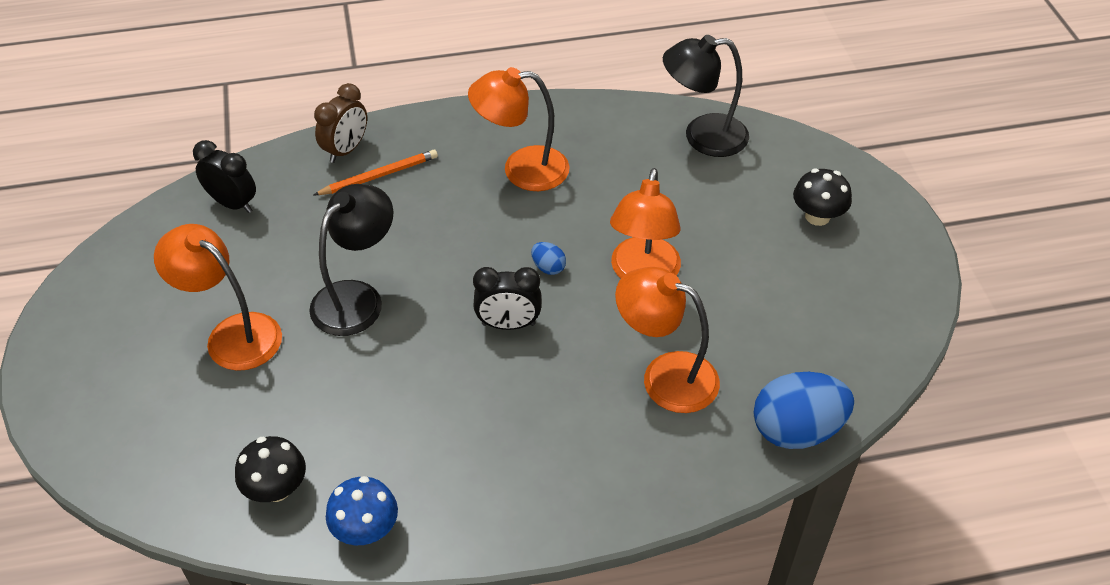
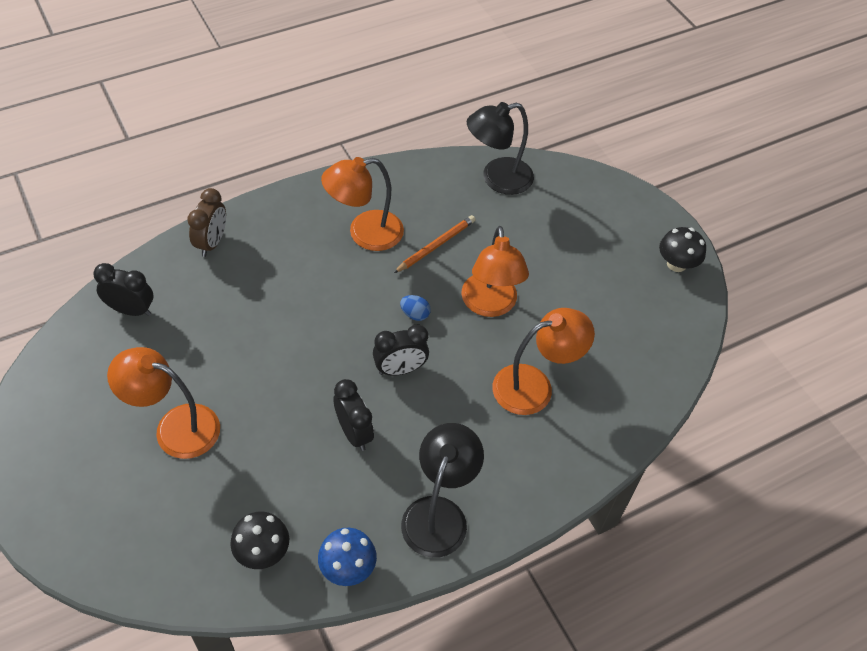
camera: 20 degrees left, 5 degrees up
(357, 298) = (269, 372): black lamp -> black lamp (439, 513)
(379, 175) = (248, 261): orange pencil -> orange pencil (435, 245)
(429, 383) = (354, 433): none -> black clock
(665, 376) = (534, 386): orange lamp -> orange lamp turned 150 degrees clockwise
(796, 430) = (643, 408): blue egg -> none
(817, 216) = (604, 230): black mushroom -> black mushroom (676, 264)

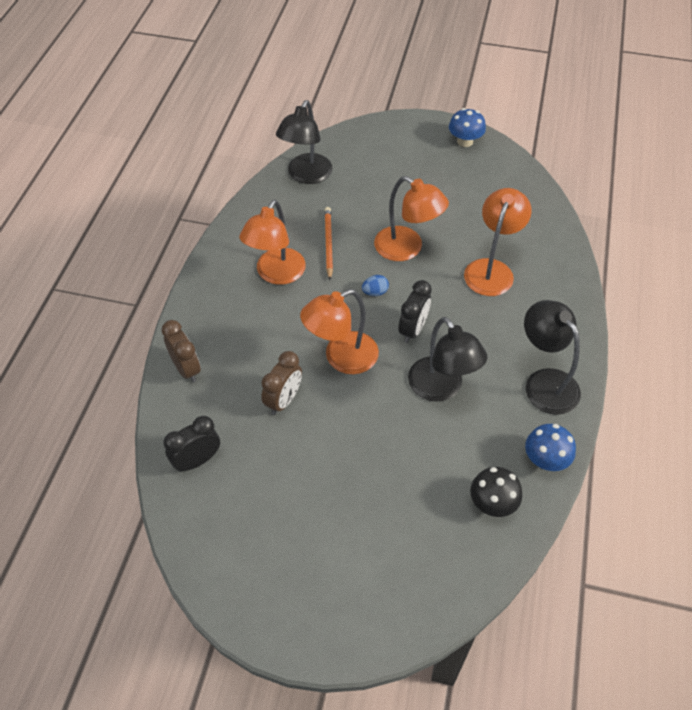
camera: 45 degrees left, 0 degrees up
(175, 427) = (337, 495): orange lamp -> orange lamp (341, 358)
(238, 327) = (284, 400): none -> brown clock
(354, 433) = (441, 388): black clock -> black lamp
(676, 264) = (465, 141): black mushroom -> blue mushroom

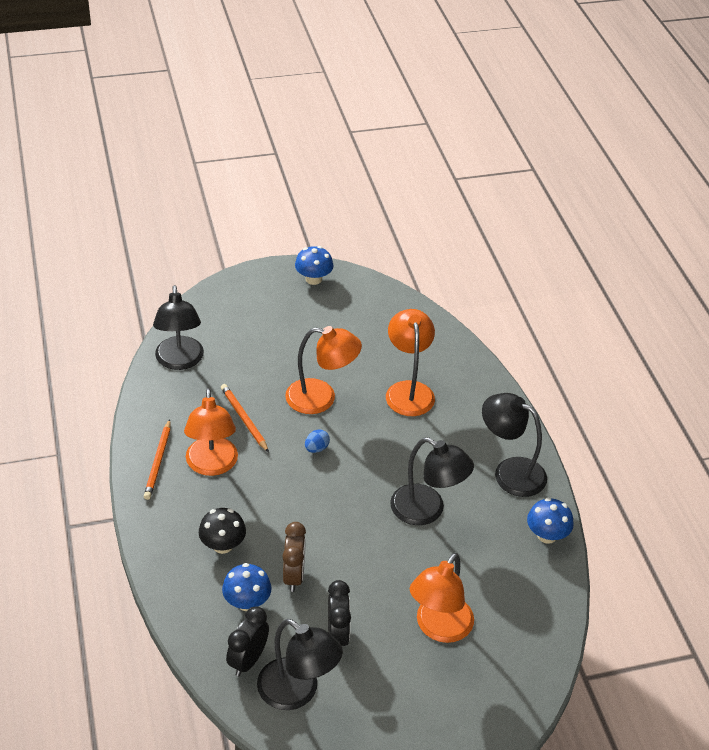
camera: 30 degrees left, 10 degrees down
(186, 369) = (182, 584): brown clock -> none
(220, 509) = (297, 692): none -> black lamp
(229, 407) = (247, 602): none -> blue mushroom
(235, 255) = (158, 461): none -> orange pencil
(341, 358) = (323, 518): orange lamp -> orange lamp (439, 628)
(413, 330) = (371, 469): black clock -> black clock (337, 635)
(492, 503) = (525, 587): black mushroom -> black mushroom (223, 545)

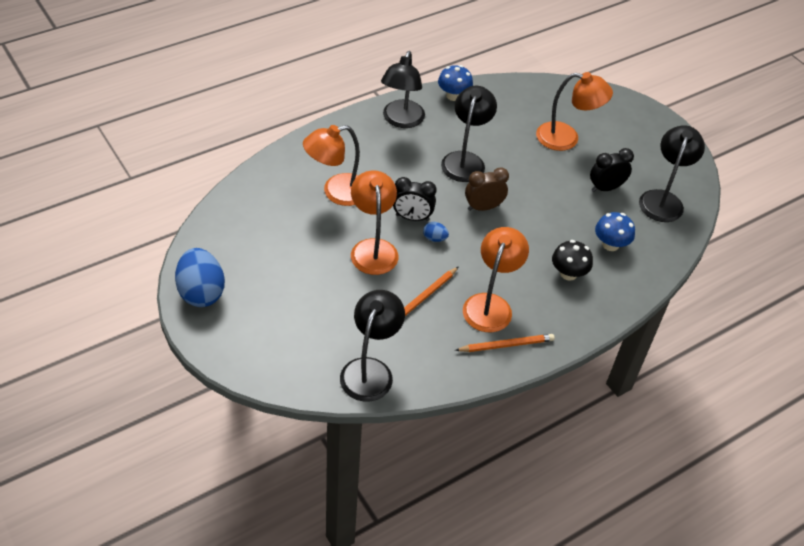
camera: 110 degrees left, 5 degrees up
(180, 361) = (370, 370): black lamp -> black lamp turned 45 degrees counterclockwise
(212, 465) = (490, 304): orange lamp -> orange lamp turned 45 degrees counterclockwise
(248, 660) = (657, 231): black clock -> black clock (412, 217)
(294, 576) = (571, 223): brown clock -> brown clock (483, 207)
(313, 279) = (201, 292): blue mushroom -> blue egg

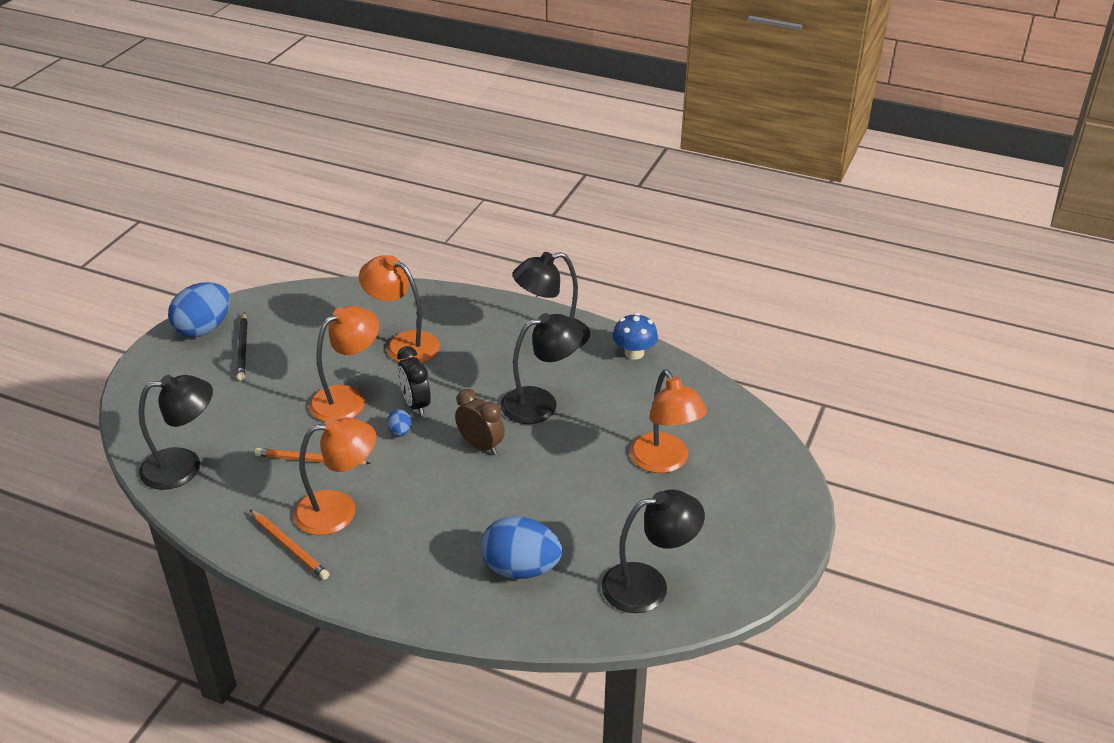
camera: 60 degrees right, 10 degrees down
(253, 280) = (243, 348): none -> black pencil
(568, 273) = (440, 551): black mushroom -> none
(605, 188) = (613, 527): black clock -> none
(610, 244) = (521, 568): blue mushroom -> blue egg

